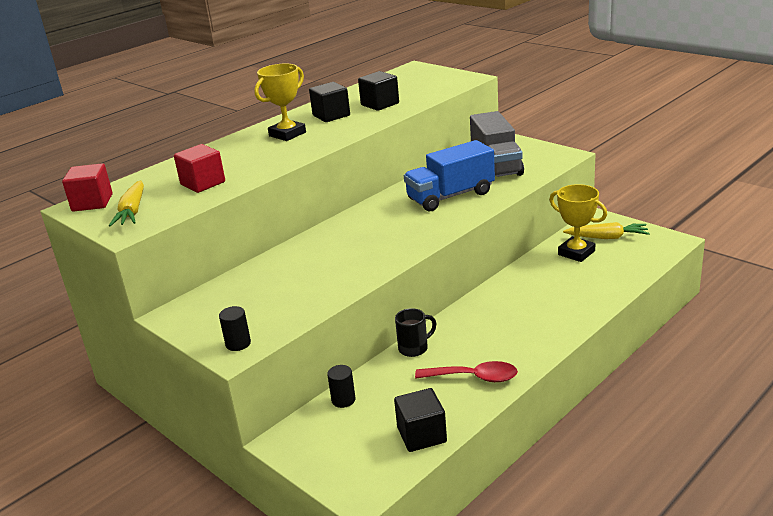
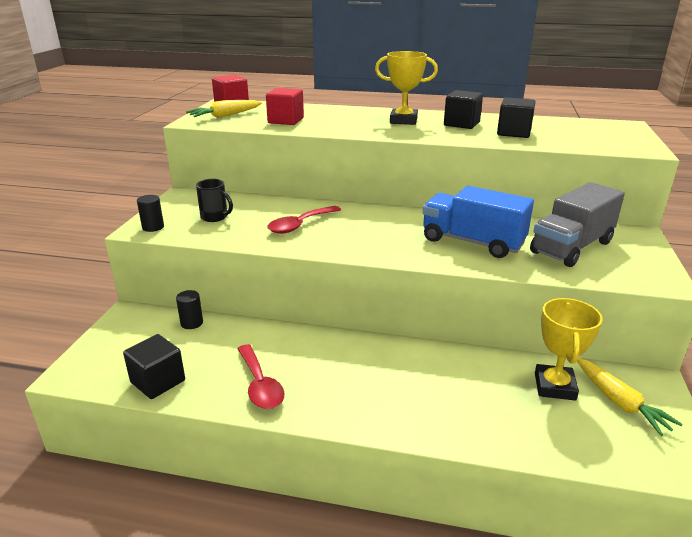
camera: 55 degrees right, 0 degrees up
(334, 261) = (300, 225): none -> red spoon
(414, 348) = (286, 334): black mug -> black mug (215, 217)

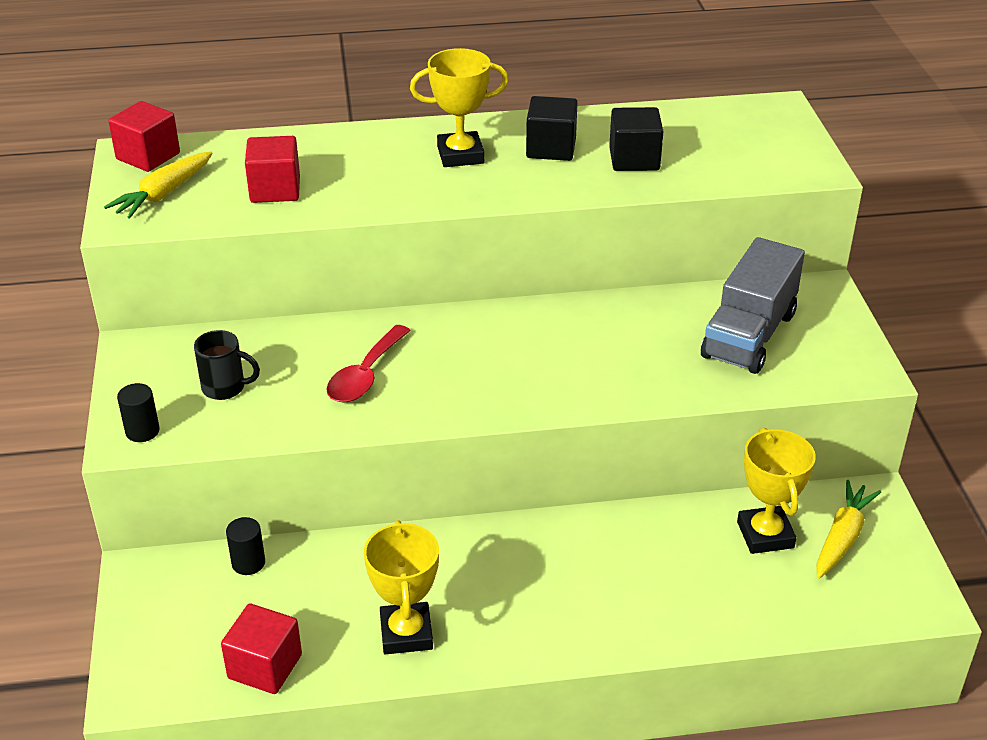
camera: 20 degrees left, 10 degrees up
(158, 381) = (265, 666): black cube -> red cube
(260, 385) = (406, 633): red spoon -> yellow trophy
(472, 242) = (620, 355): blue truck -> none
(620, 402) = (842, 537): yellow carrot -> yellow carrot turned 105 degrees counterclockwise

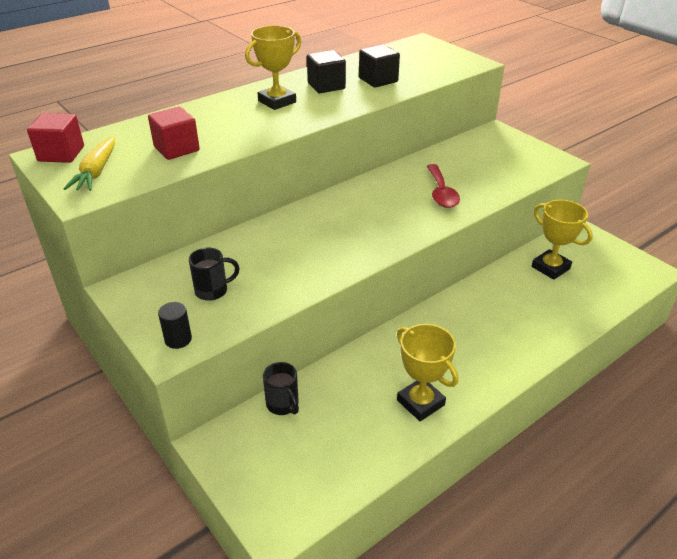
camera: 30 degrees left, 0 degrees up
(248, 563) = (283, 404): black cylinder -> black mug
(265, 666) = (353, 465): red cube -> none
(365, 375) = (299, 251): red spoon -> red spoon (441, 193)
(749, 335) = (486, 162): grey truck -> none
(842, 537) = (585, 254): yellow carrot -> none

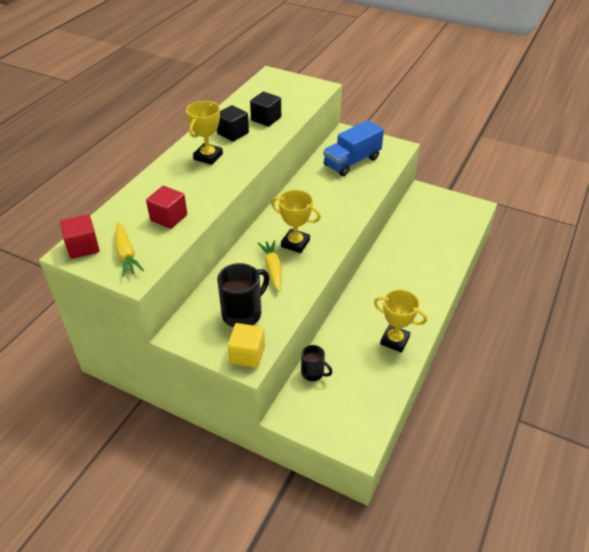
camera: 25 degrees left, 5 degrees up
(178, 339) = (247, 354): black cylinder -> yellow cube
(212, 291) = (243, 313): black mug -> black mug, size x1.69
(289, 252) = (272, 268): none -> yellow carrot
(441, 193) = (341, 193): red spoon -> none
(480, 162) = (352, 162): none -> blue truck
(550, 268) = (419, 223): yellow trophy -> yellow trophy (295, 243)

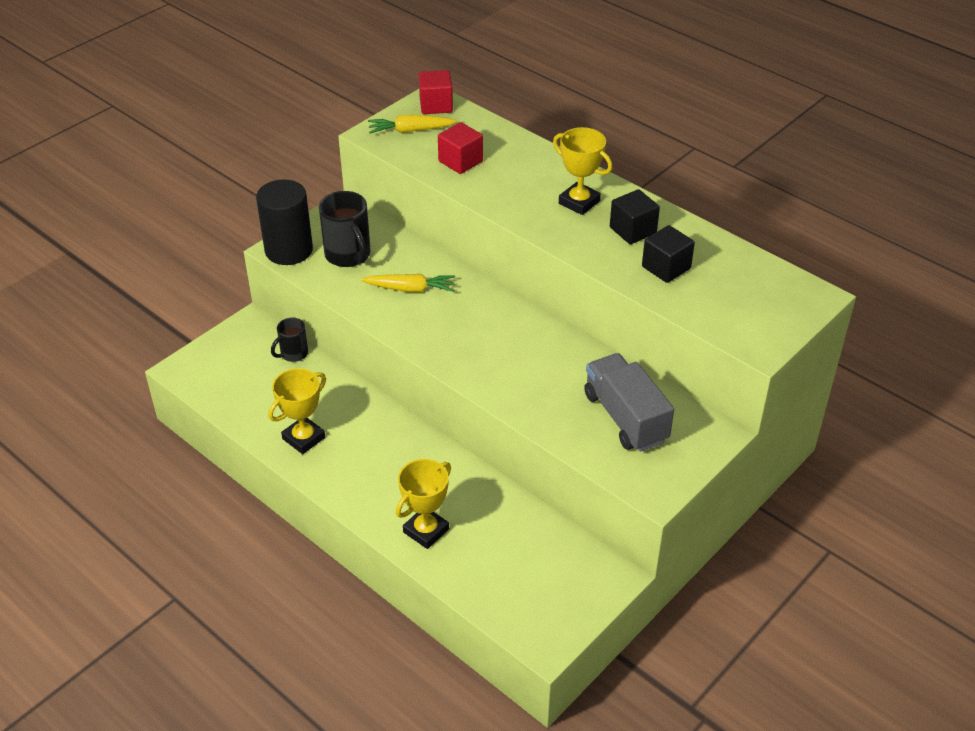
camera: 105 degrees right, 0 degrees up
(247, 354) = (289, 250): yellow cube -> black cylinder
(295, 243) = (449, 316): yellow trophy -> yellow trophy (426, 531)
(352, 162) = (625, 418): blue truck -> grey truck

